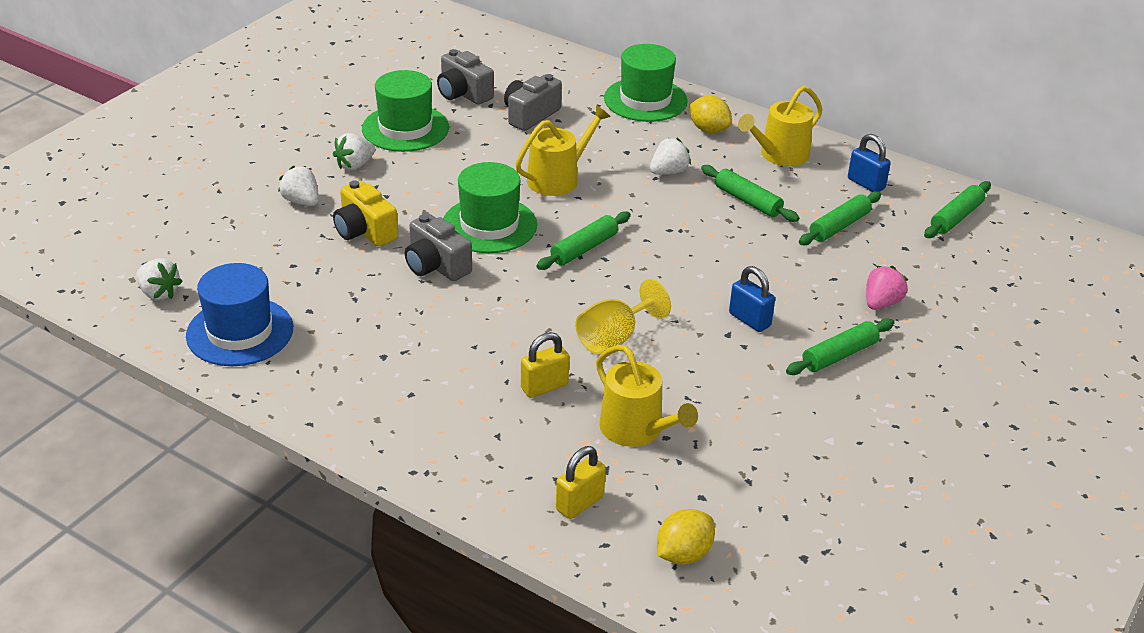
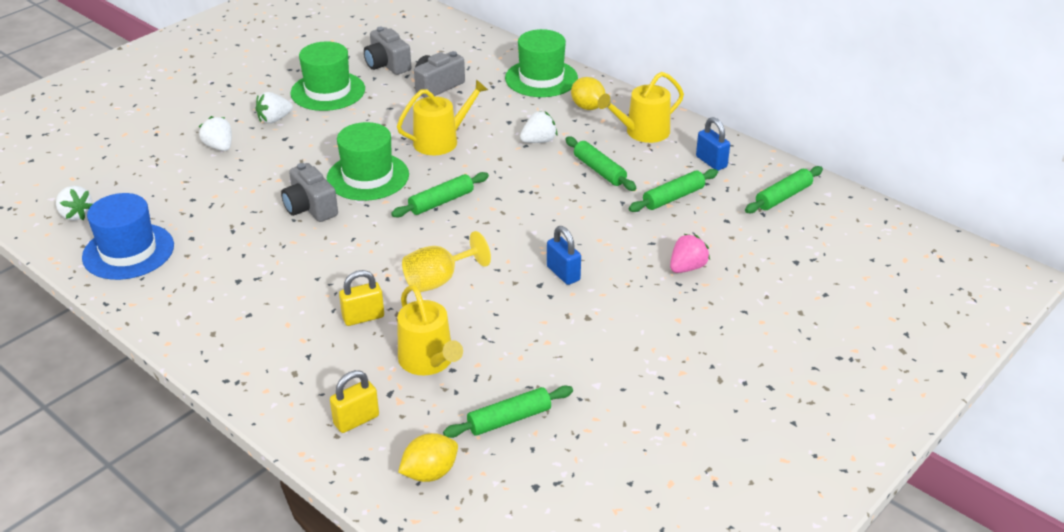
camera: 10 degrees right, 0 degrees up
(365, 231) = (262, 175): yellow camera -> none
(839, 355) = (632, 310): green rolling pin -> green rolling pin (509, 419)

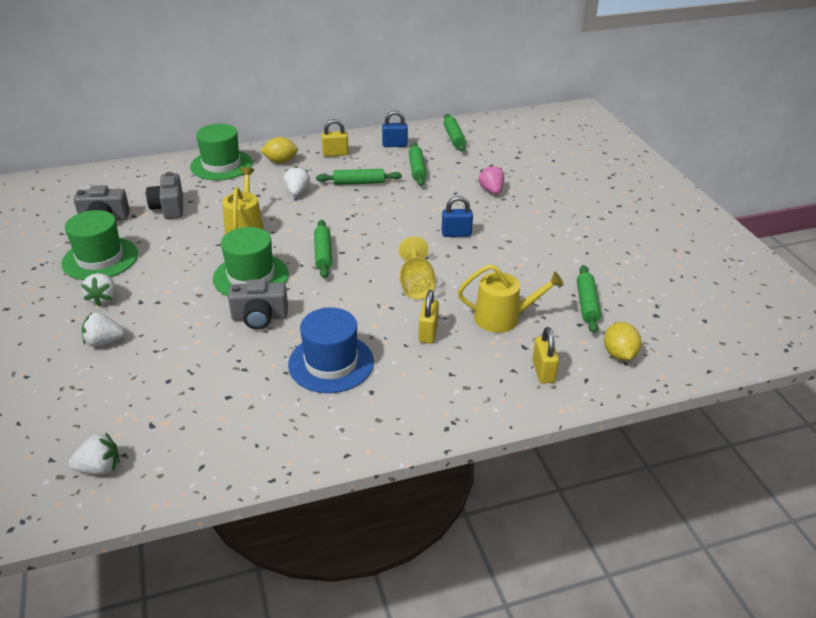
camera: 60 degrees left, 0 degrees up
(128, 251) = (205, 444): blue hat -> blue hat (331, 363)
(642, 132) = (335, 154): yellow watering can -> yellow padlock

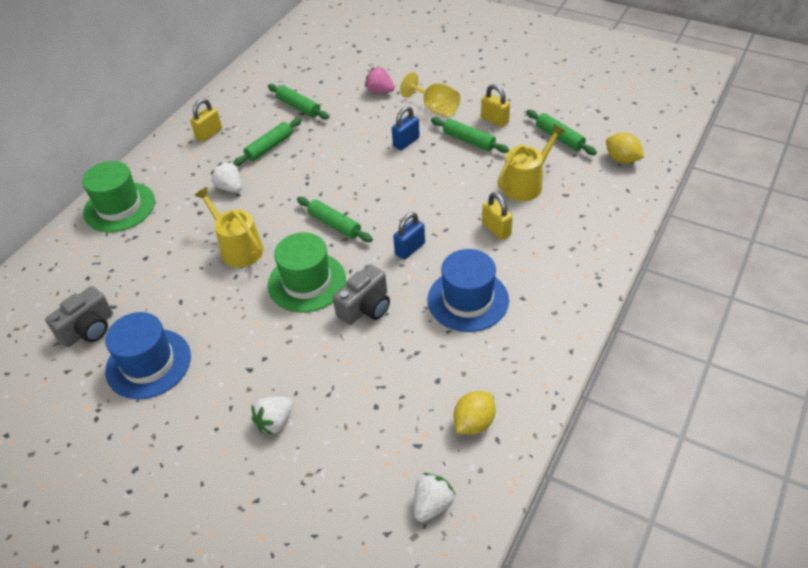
camera: 40 degrees left, 10 degrees up
(100, 258) = (148, 363): green hat -> blue hat
(103, 299) = (212, 392): white strawberry -> none
(169, 207) = (135, 276): grey camera -> none
(280, 161) = (170, 170): yellow lemon -> yellow lemon (474, 423)
(394, 145) = (247, 96): blue padlock -> blue padlock (410, 249)
(416, 285) = (437, 201): yellow goblet -> yellow goblet (435, 108)
(454, 138) = (286, 62): green rolling pin -> green rolling pin (469, 140)
(543, 371) = (598, 203): yellow padlock -> yellow padlock (494, 120)

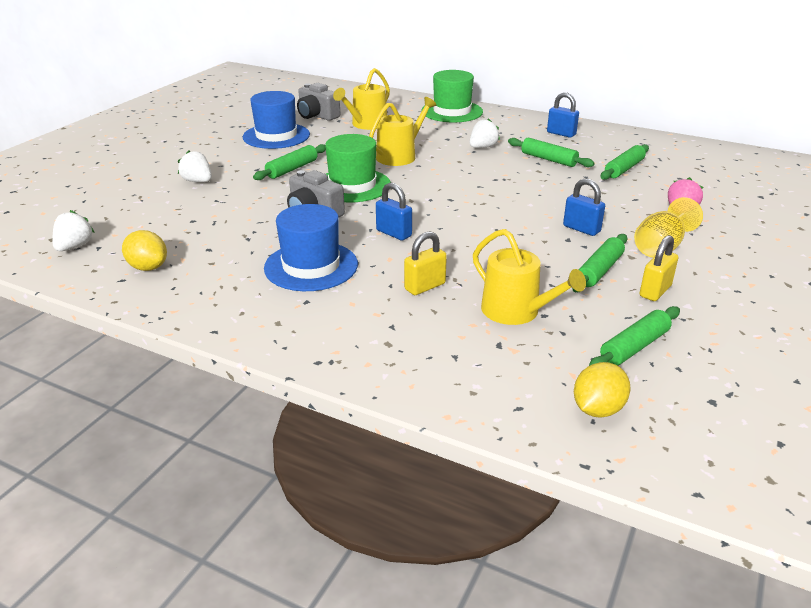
camera: 85 degrees right, 15 degrees down
(136, 279) = (366, 124): none -> yellow watering can
(209, 134) = (561, 133): yellow padlock -> blue padlock
(334, 224) = (432, 194): green rolling pin -> green rolling pin (292, 169)
(432, 504) = (75, 247): white strawberry -> white strawberry turned 105 degrees counterclockwise

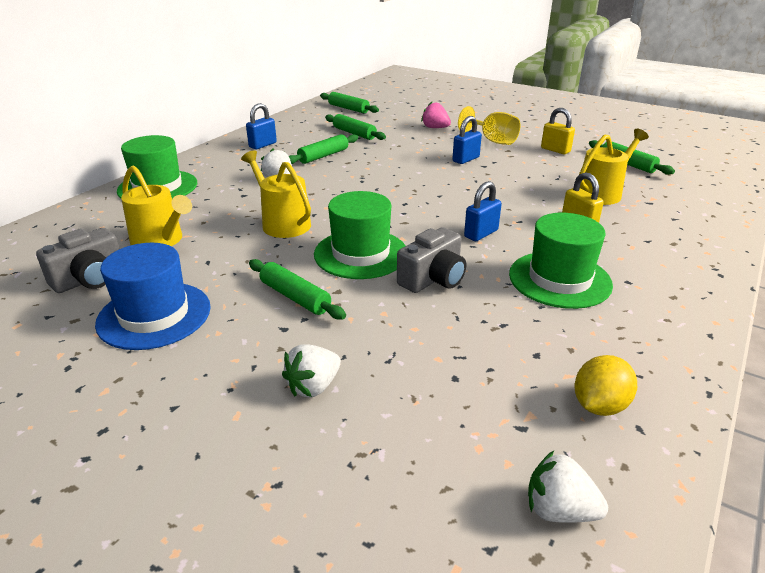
camera: 85 degrees left, 0 degrees up
(311, 266) = (559, 279): blue hat -> green hat
(597, 409) = (702, 181): yellow lemon -> none
(599, 270) = (531, 161): green rolling pin -> green rolling pin (348, 108)

